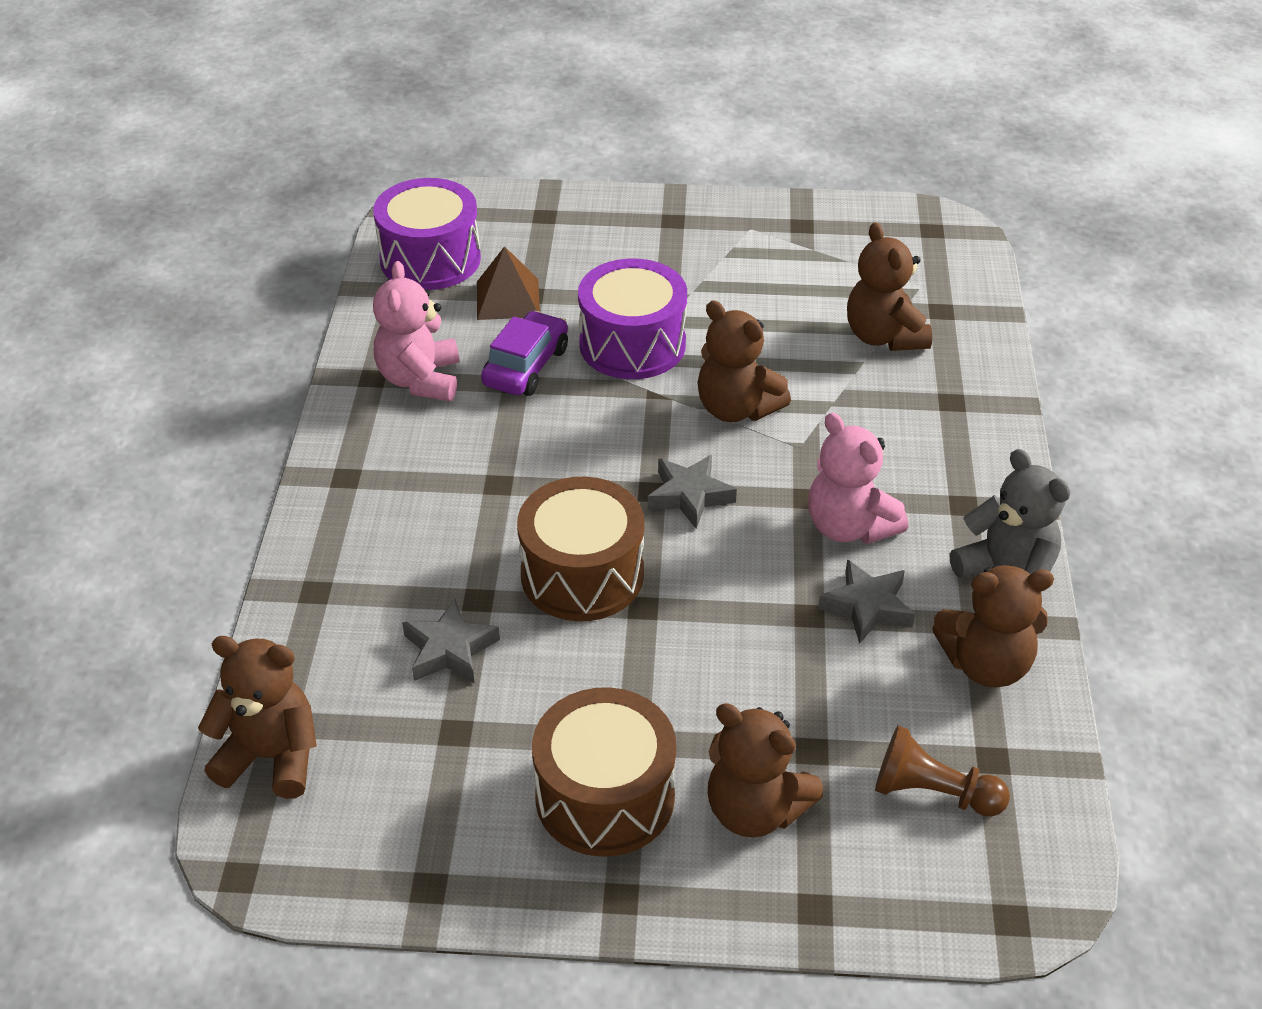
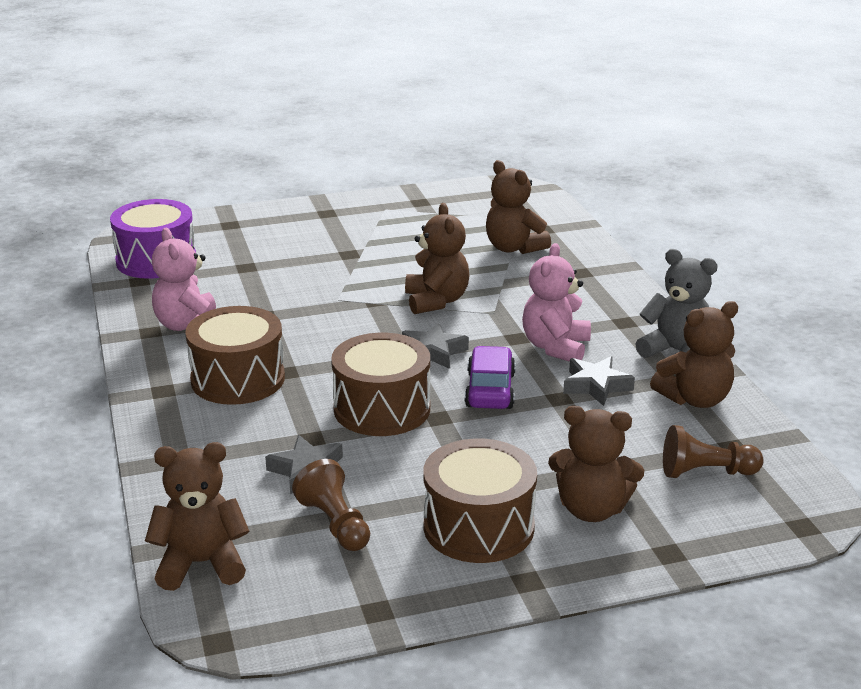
camera: 20 degrees left, 15 degrees down
(437, 481) = (238, 379): none -> brown drum
(443, 741) = (335, 524): none -> brown pawn
(508, 299) = (230, 272): brown pyramid -> none
(526, 366) = (267, 305): purple car -> purple car (490, 390)
(632, 344) = (339, 280): purple drum -> none
(736, 408) = (436, 301): brown teddy bear -> brown teddy bear turned 120 degrees counterclockwise
(849, 527) = (555, 347): pink teddy bear -> pink teddy bear turned 75 degrees clockwise

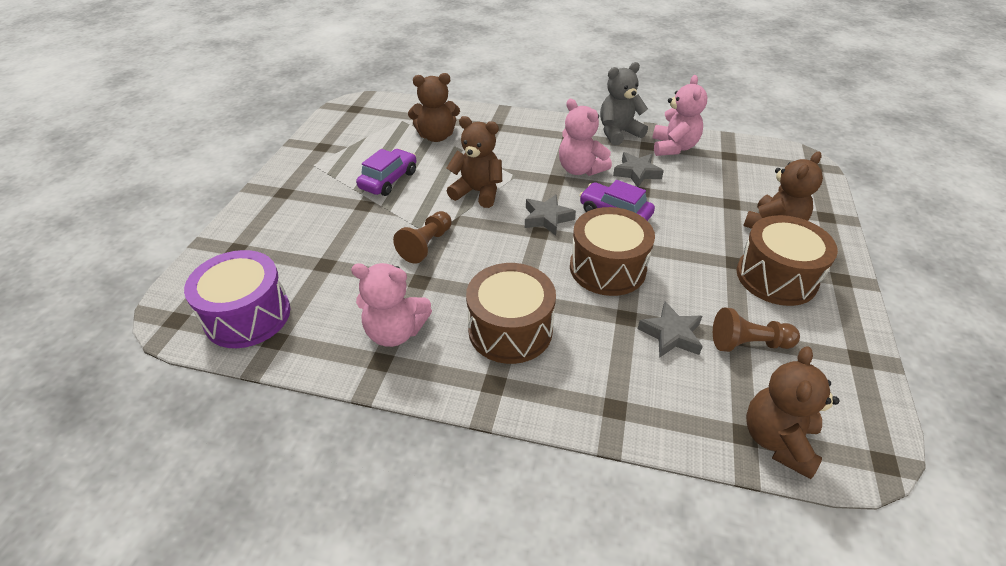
camera: 60 degrees left, 15 degrees up
(402, 251) = (388, 180): none -> purple car
(695, 399) = (673, 147): brown teddy bear -> pink teddy bear
(706, 472) = (751, 174): brown pawn -> brown pawn (426, 245)

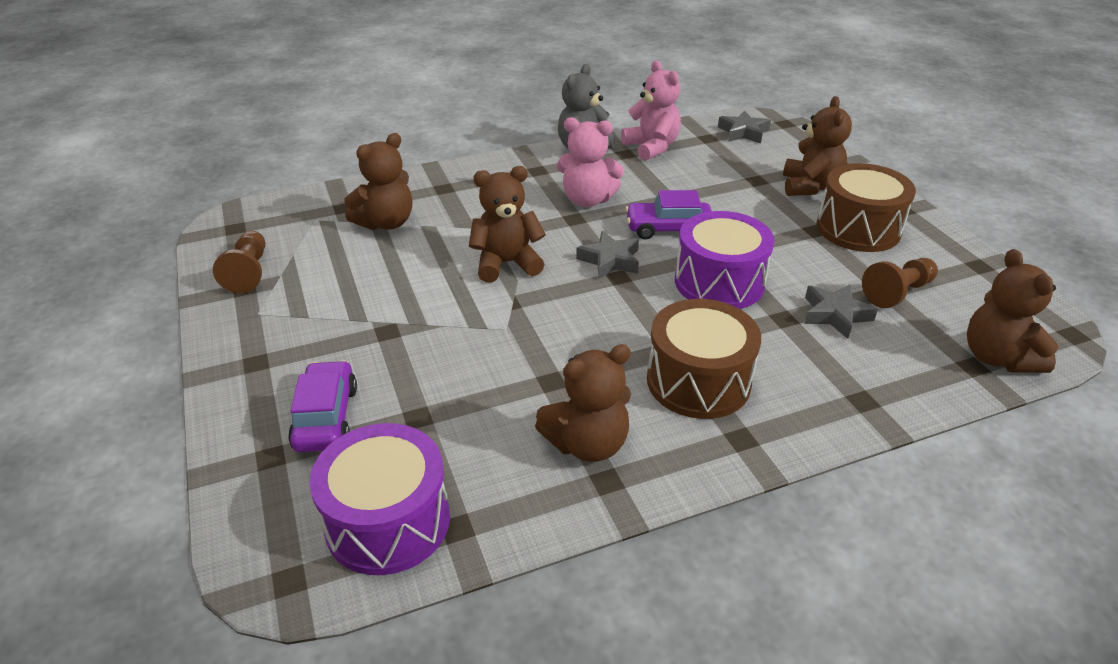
camera: 35 degrees left, 5 degrees down
(388, 180) = (384, 292): purple car -> purple car (326, 418)
(395, 332) = (587, 444): pink teddy bear -> brown teddy bear
(426, 245) = (514, 341): brown pawn -> brown pawn (249, 272)
(607, 268) = (719, 282): brown drum -> purple drum
(637, 173) = (645, 183): grey star -> grey star (743, 132)

